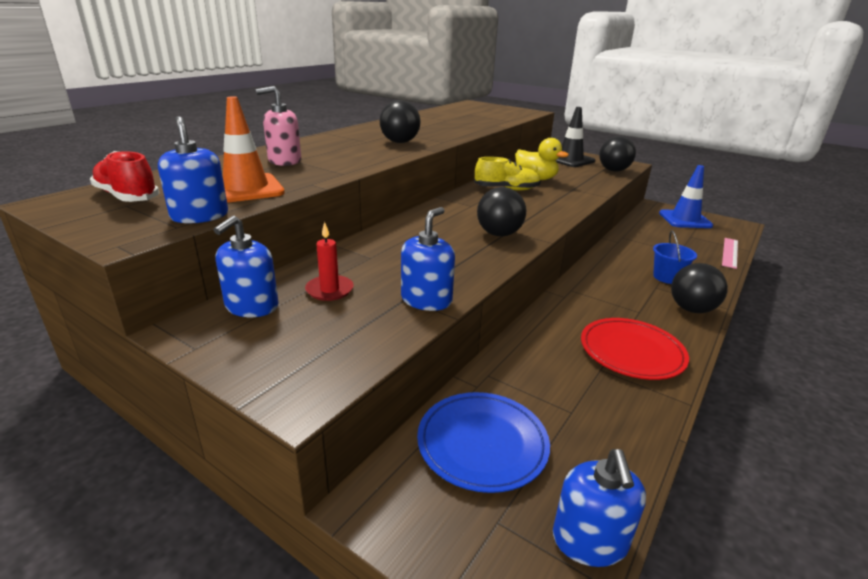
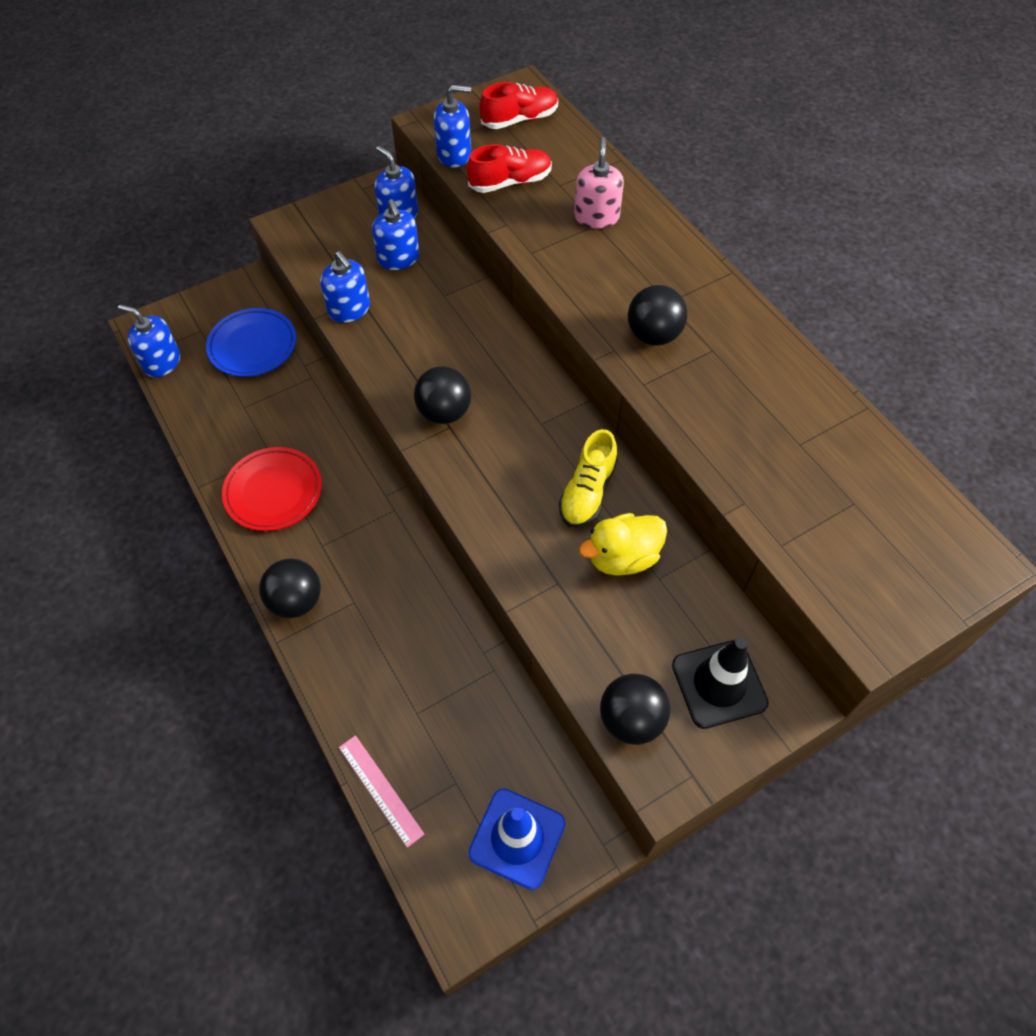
camera: 115 degrees right, 30 degrees up
(246, 189) = (510, 182): orange traffic cone -> red shoe
(329, 290) = (398, 258): red candle -> blue soap dispenser
(667, 277) = (365, 634): blue bucket -> none

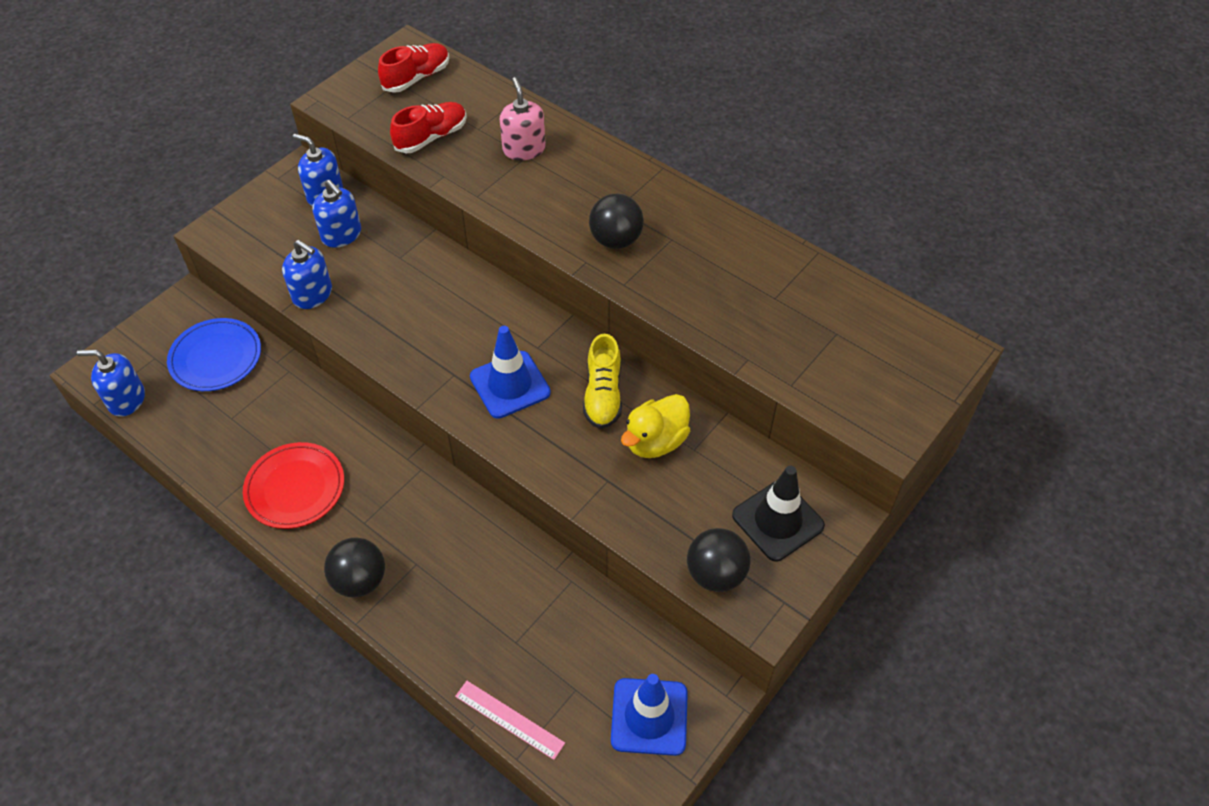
camera: 20 degrees left, 5 degrees down
(444, 412) = (444, 363): black ball -> none
(454, 154) = (367, 124): blue soap dispenser -> none
(499, 453) = (510, 385): none -> blue traffic cone

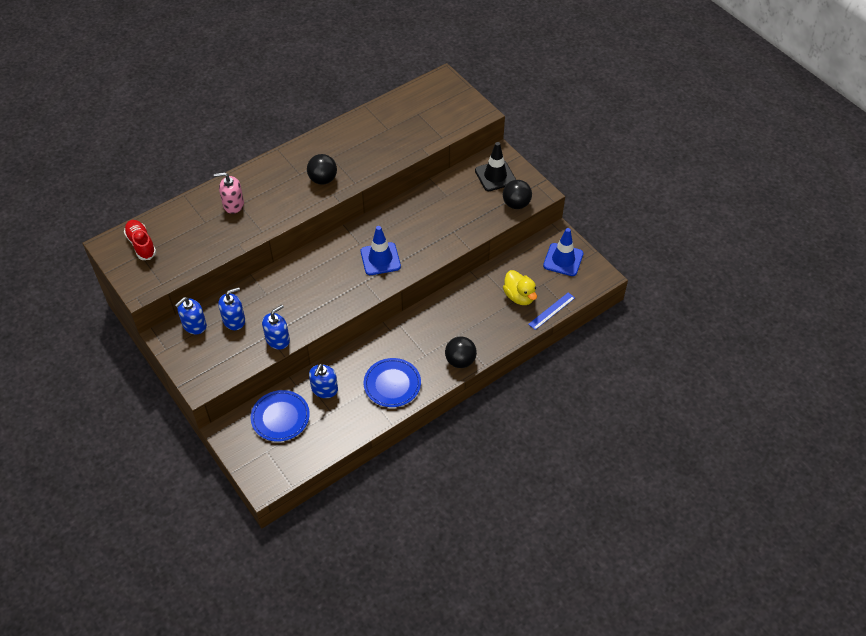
camera: 75 degrees left, 0 degrees up
(126, 399) = (295, 467): blue soap dispenser -> blue soap dispenser (324, 389)
(295, 488) = (392, 384): red plate -> blue plate
(431, 137) = (201, 245): red shoe -> none
(509, 719) = (551, 311): pink ruler -> blue ruler
(603, 395) = (401, 222): yellow shoe -> none
(655, 441) = (437, 208): yellow duck -> yellow duck (519, 296)

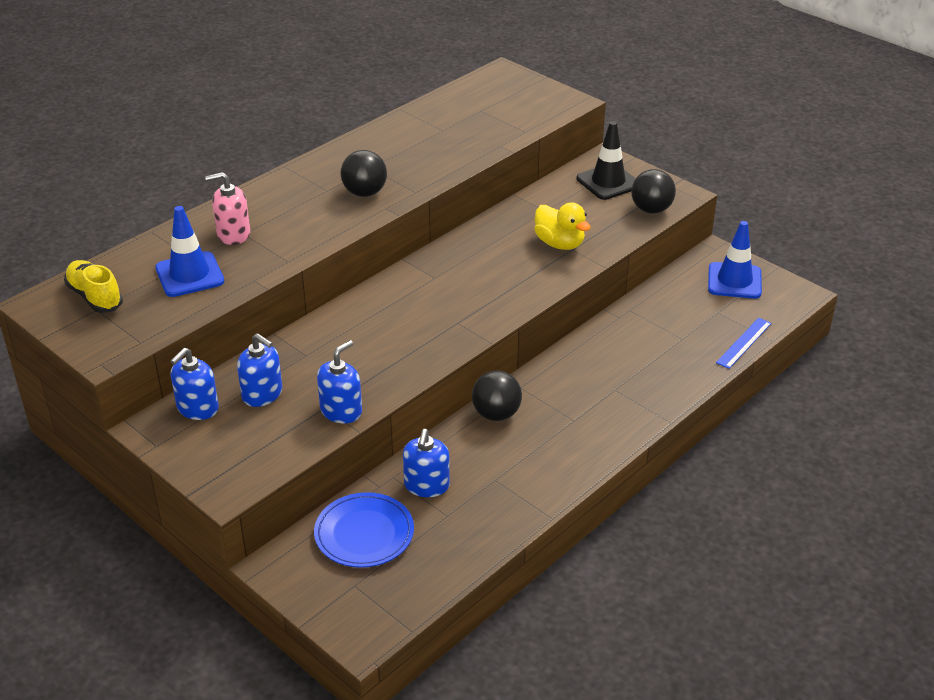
camera: 10 degrees left, 15 degrees down
(141, 244) = (95, 297): red shoe -> yellow shoe
(234, 320) = (262, 394): blue soap dispenser -> blue soap dispenser turned 75 degrees clockwise
(380, 259) = (473, 293): blue traffic cone -> blue traffic cone (189, 275)
(392, 384) = (534, 465): blue plate -> none
(460, 361) = (630, 421): black ball -> black ball (496, 414)
(519, 296) = (688, 331): yellow duck -> yellow duck (559, 244)

